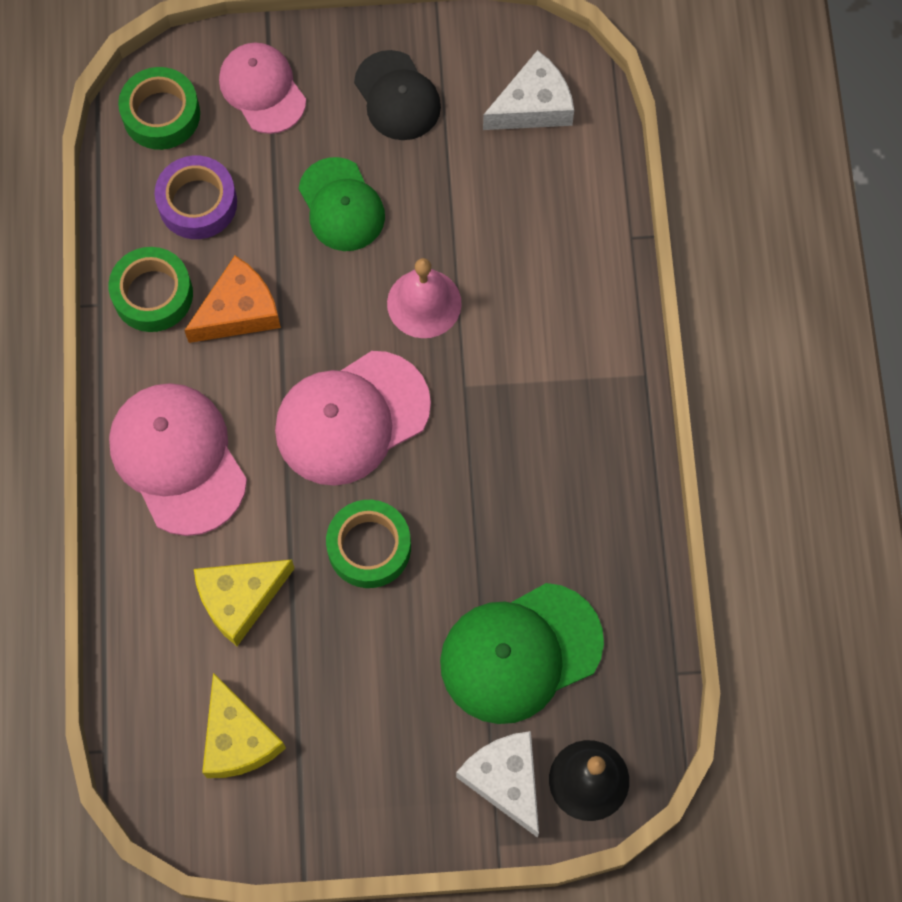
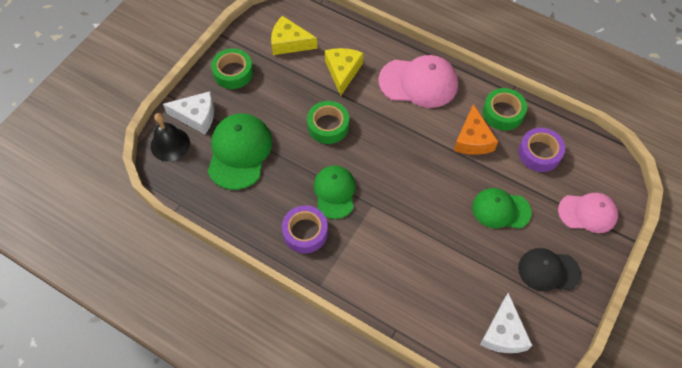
camera: 125 degrees right, 10 degrees down
(161, 114) = (598, 164): green tape -> green tape (233, 72)
(352, 418) = (390, 152): pink cap -> none
(424, 303) = (425, 213): pink bell -> none
(484, 454) = (334, 192): none -> green cap
(581, 451) = (305, 232): none -> purple tape

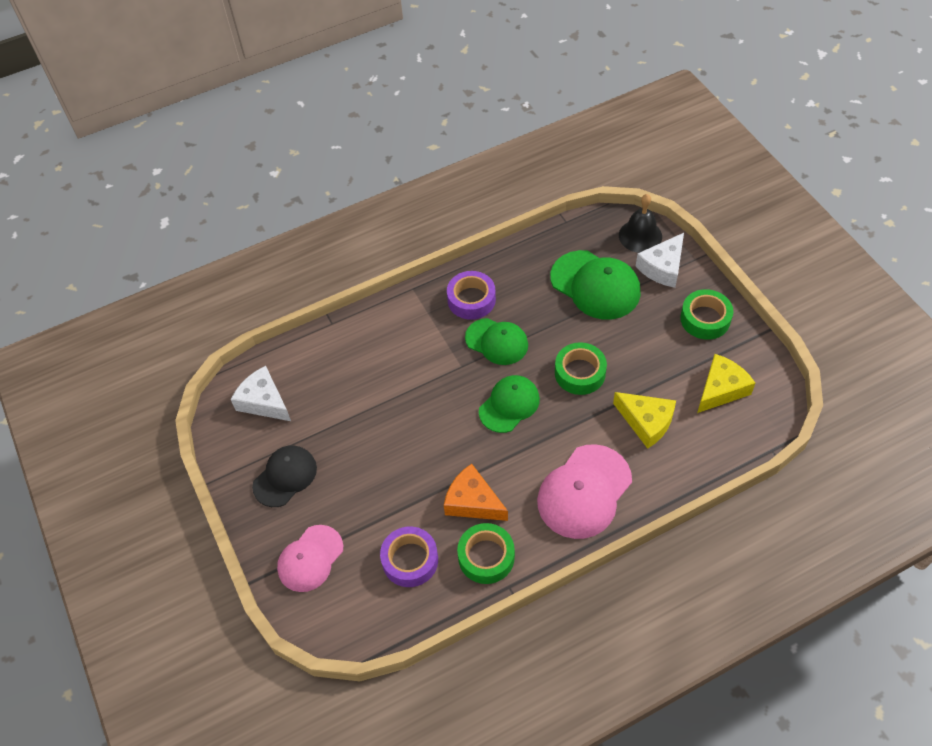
camera: 125 degrees right, 5 degrees down
(501, 210) = (375, 476): green cap -> green cap (509, 405)

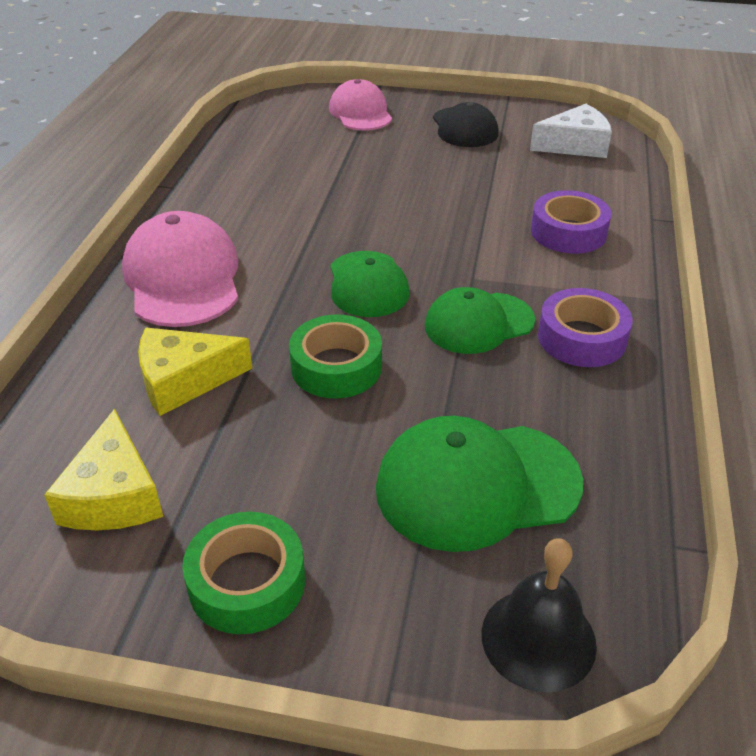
camera: 125 degrees right, 15 degrees down
(410, 560) = (283, 152): purple tape -> purple tape (568, 232)
(473, 502) = (286, 206): orange cheese -> none
(486, 557) = (219, 188): green tape -> none
(662, 267) = (423, 612): white cheese -> none

